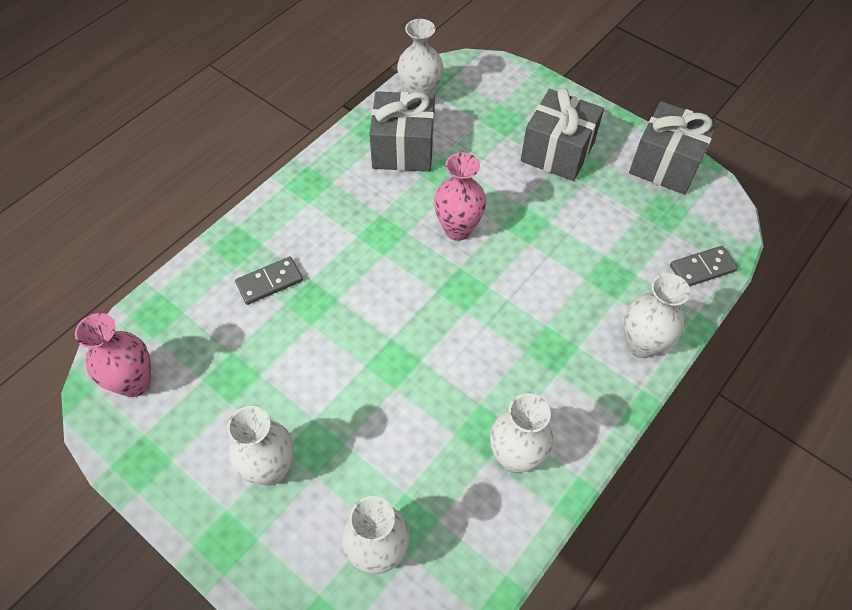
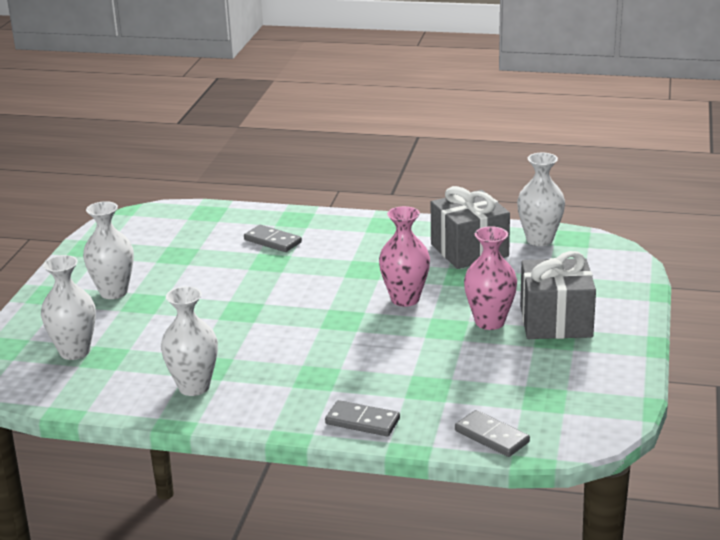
camera: 65 degrees right, 30 degrees down
(134, 383) = (147, 225): pink vase -> pink vase (489, 322)
(641, 344) = (362, 421): white vase -> grey domino
(665, 164) = (612, 384): grey gift -> none

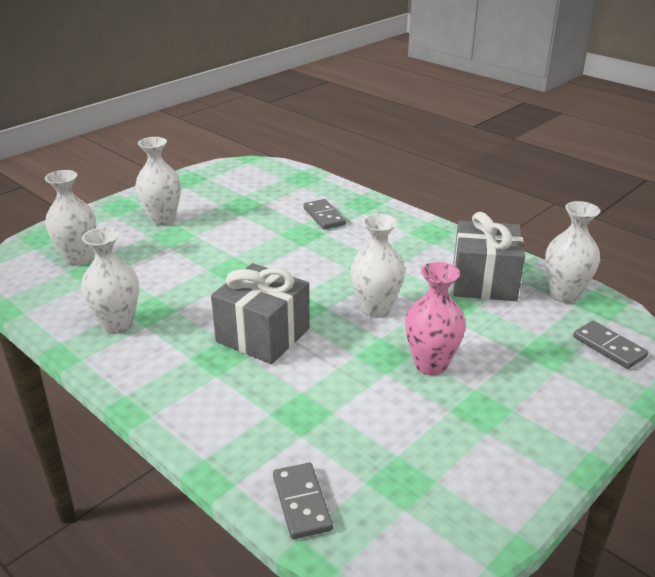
camera: 30 degrees right, 5 degrees up
(362, 421) = (204, 423): grey domino -> grey domino (608, 347)
(405, 299) = (376, 309): pink vase -> white vase
(556, 321) = (499, 391): grey gift -> grey gift (263, 335)

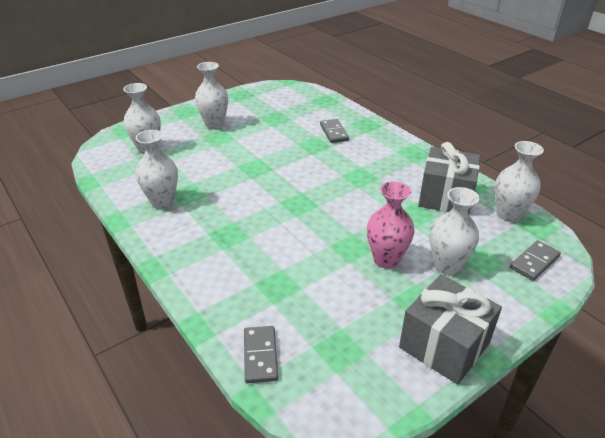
camera: 10 degrees right, 5 degrees up
(263, 335) = (264, 221): grey gift -> grey gift (444, 345)
(376, 309) = (354, 210): white vase -> white vase (447, 266)
(608, 347) = (534, 262): grey domino -> grey domino turned 75 degrees clockwise

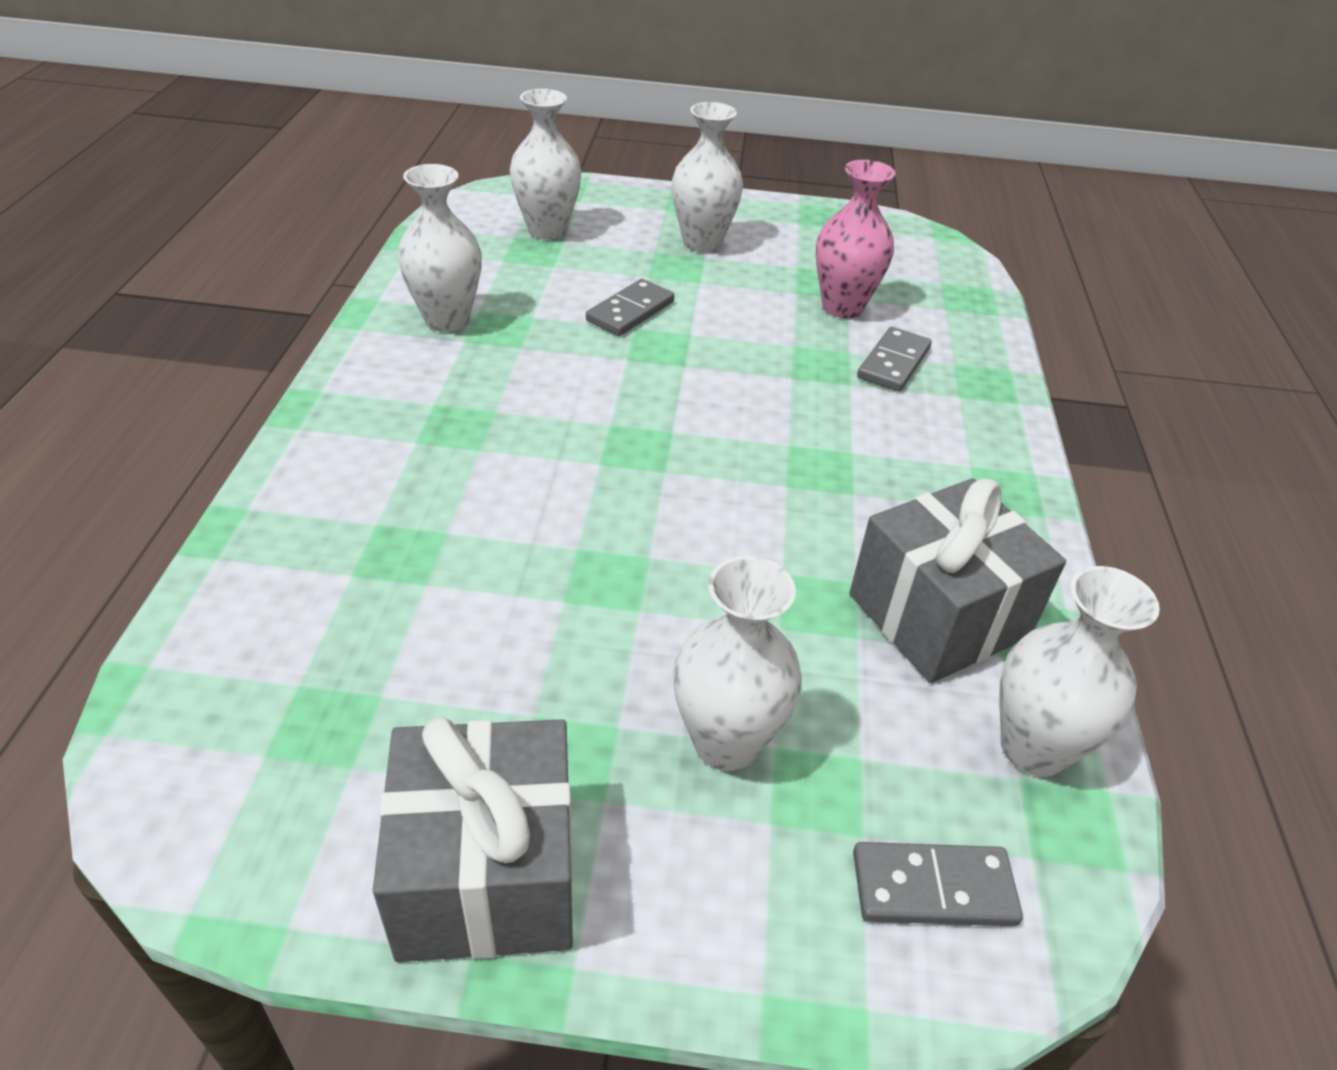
camera: 40 degrees right, 5 degrees up
(260, 356) = (215, 636): grey domino -> grey domino (630, 311)
(386, 260) = (631, 643): pink vase -> pink vase (842, 307)

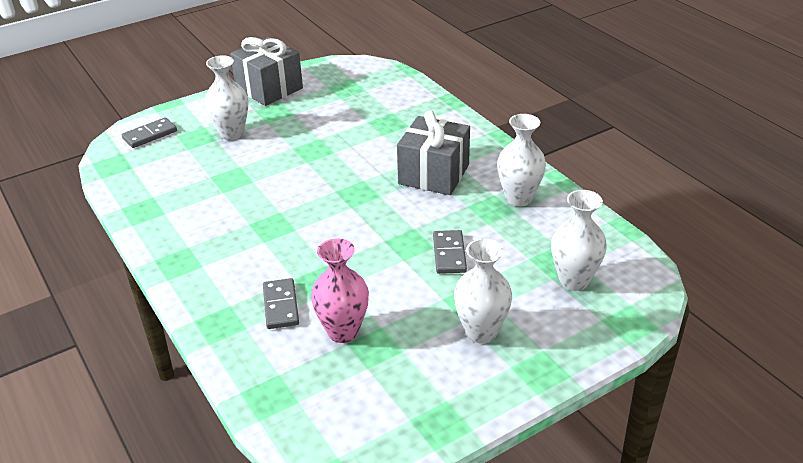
camera: 145 degrees right, 5 degrees down
(938, 615) = (183, 197): grey gift -> grey gift (434, 174)
(1033, 748) = (131, 176): white vase -> none

